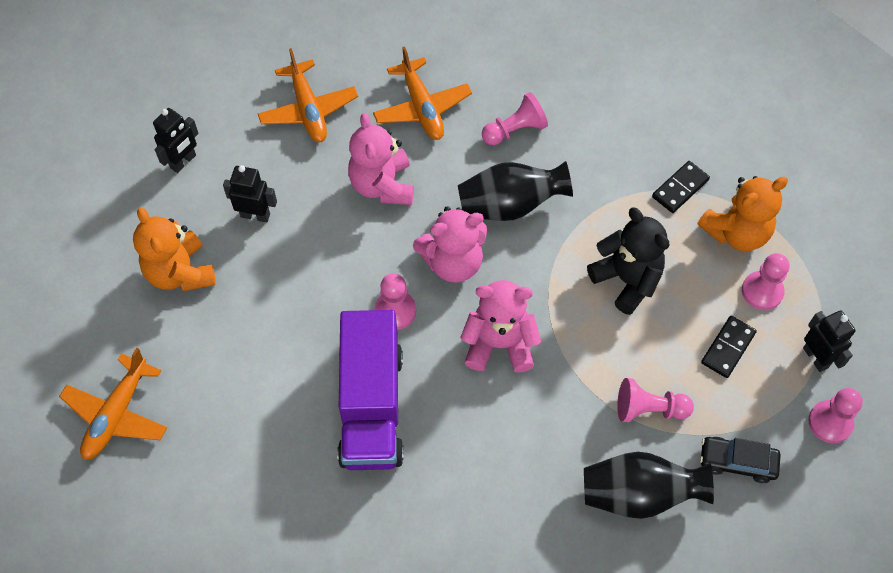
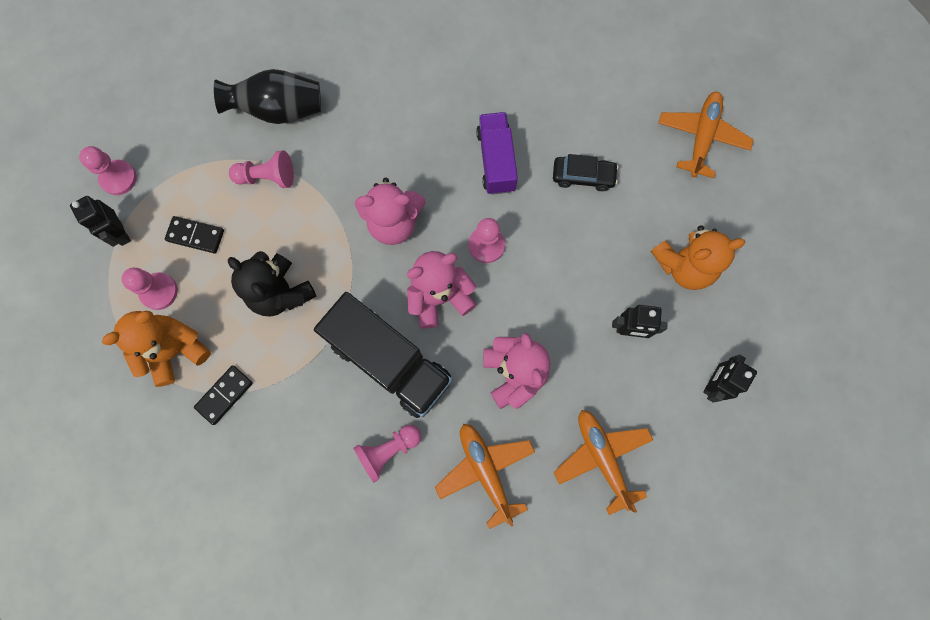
camera: 175 degrees right, 15 degrees up
(180, 272) = (684, 266): orange teddy bear -> orange teddy bear turned 105 degrees clockwise
(371, 406) = (496, 160): purple truck -> purple truck, size x0.64
(510, 205) = (389, 361): black vase -> black truck
(728, 348) = (195, 235): black domino -> black domino turned 75 degrees clockwise
(737, 462) = (199, 140): black car -> black car (583, 176)

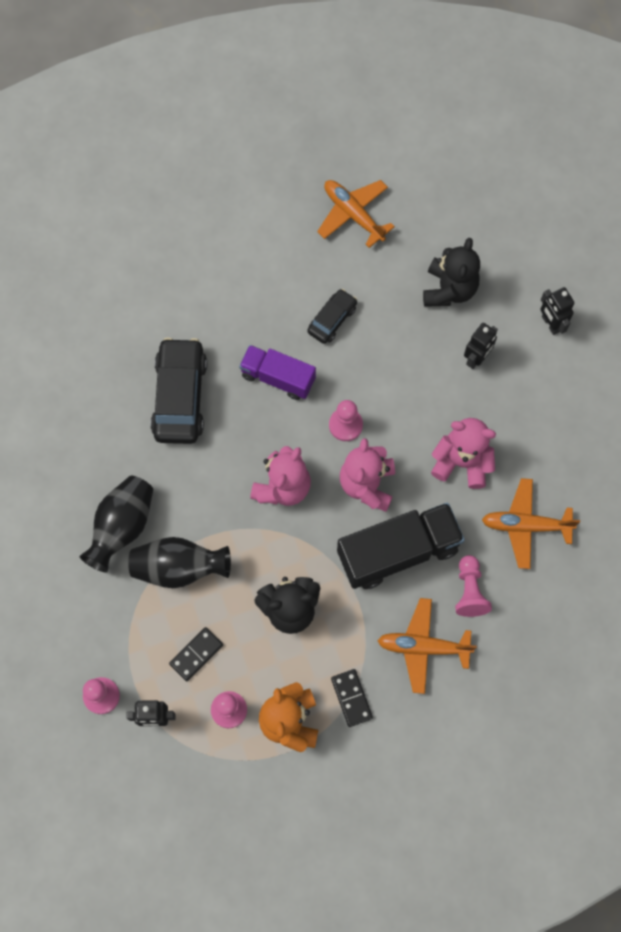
camera: 60 degrees left, 5 degrees down
(267, 177) = (179, 568): pink pawn -> black vase
(426, 89) = (180, 397): none -> black car
(602, 457) = (562, 435): orange plane -> orange plane (423, 647)
(684, 266) = (449, 289): orange teddy bear -> black teddy bear

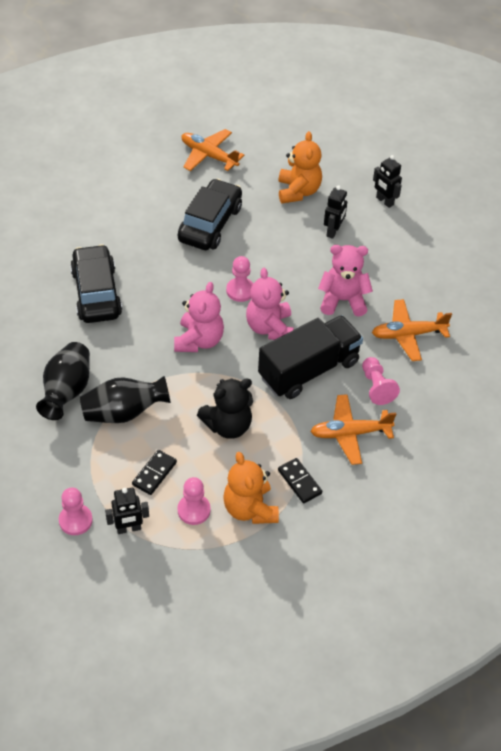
camera: 15 degrees left, 20 degrees down
(278, 377) = (175, 268): purple truck -> none
(332, 320) = (210, 224): black car -> black car, size x1.82
(449, 289) = (298, 191): black teddy bear -> orange teddy bear

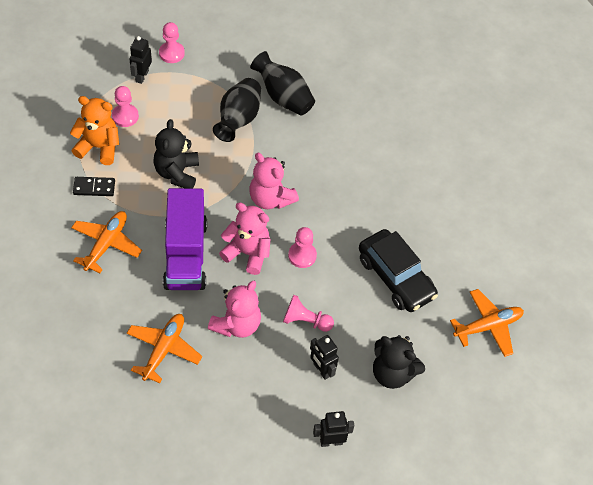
camera: 120 degrees right, 5 degrees up
(96, 293) = (368, 158): black car -> none
(154, 473) = (172, 110): black domino -> none
(298, 191) = (392, 373): orange teddy bear -> black teddy bear
(309, 369) = (185, 254): black truck -> purple truck
(376, 387) = (132, 290): pink pawn -> pink pawn (305, 321)

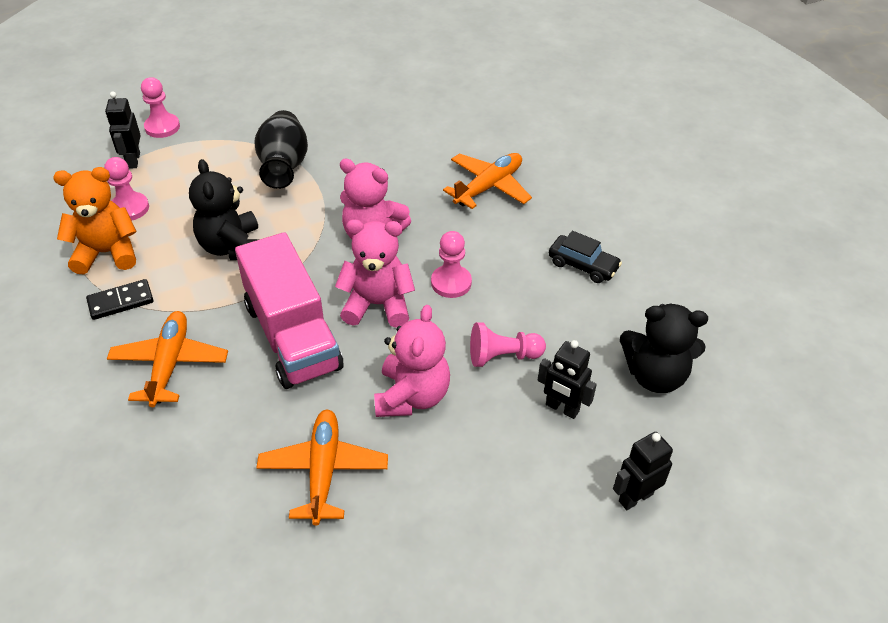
camera: 20 degrees left, 10 degrees down
(185, 254) = (292, 336): purple truck -> pink truck
(283, 97) = (328, 128): black vase -> none
(396, 277) = (583, 265): black car -> black car, size x0.55
(488, 326) = (728, 278): orange plane -> orange plane (488, 187)

